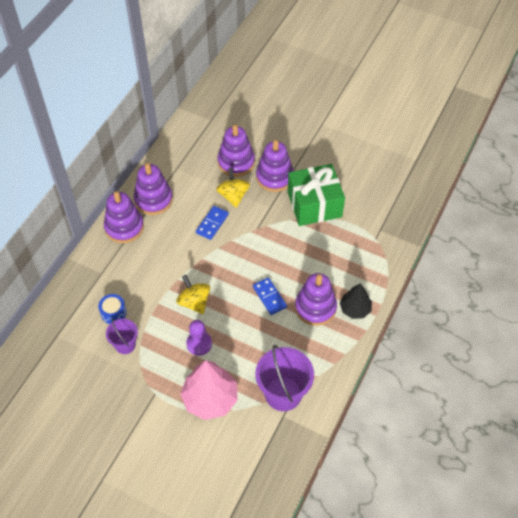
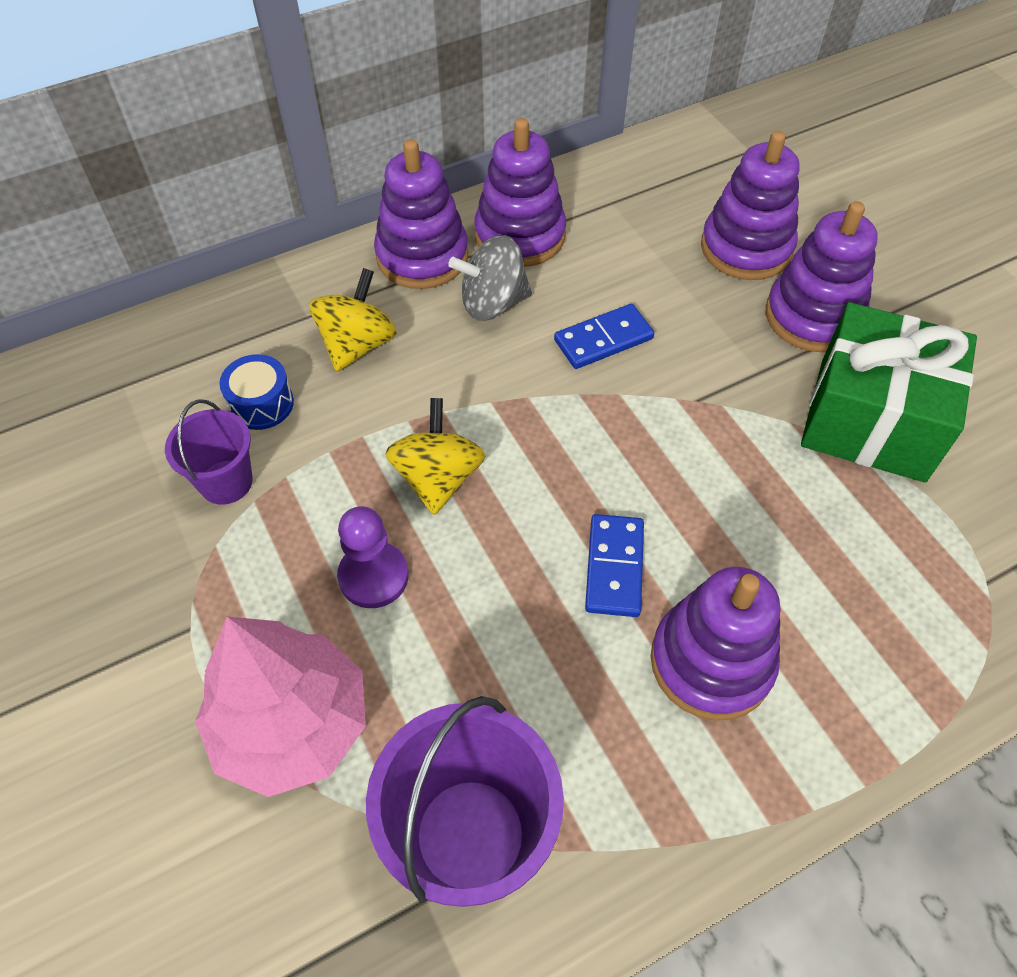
camera: 35 degrees right, 0 degrees up
(164, 231) = (493, 303): none -> grey spinning top
(233, 196) = (691, 308): yellow spinning top -> yellow spinning top (357, 345)
(355, 309) = (816, 731): black tree -> none

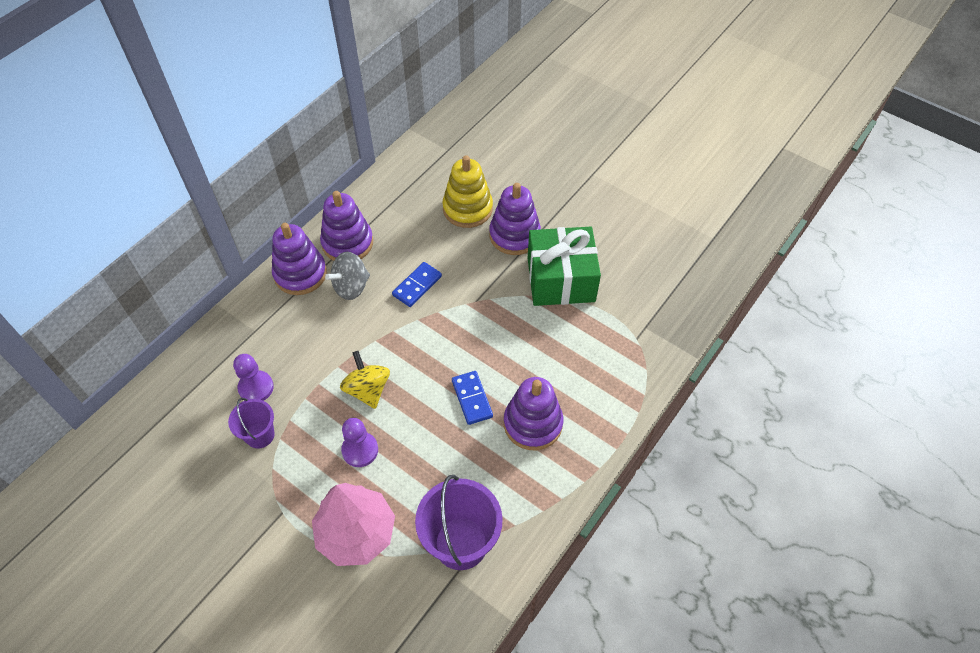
camera: 25 degrees left, 0 degrees up
(261, 404) = (256, 387): blue drum -> purple pawn
(357, 345) = (290, 336): yellow spinning top -> none
(746, 248) = (467, 209): purple stacking toy -> yellow stacking toy

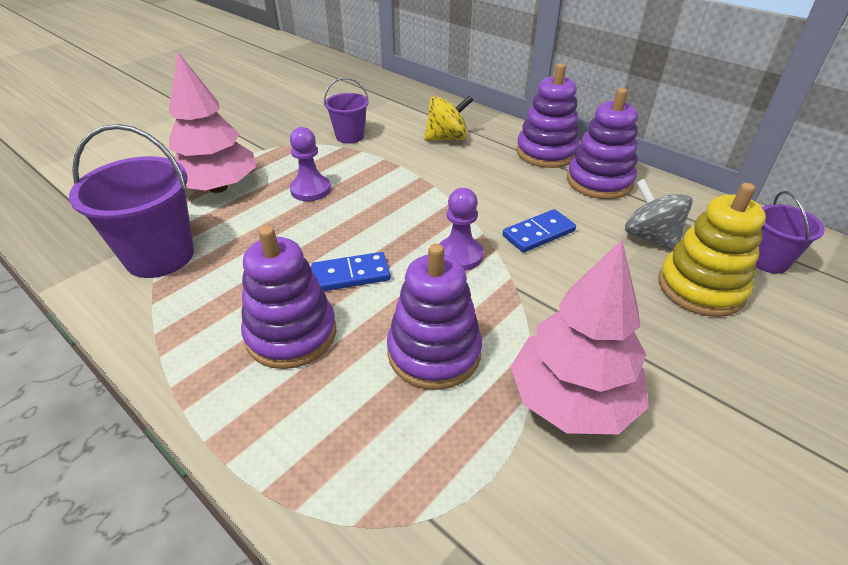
camera: 95 degrees right, 15 degrees down
(256, 387) = (403, 133): purple pawn -> purple pawn (459, 255)
(351, 287) = (531, 184): grey spinning top -> grey spinning top (650, 237)
(367, 390) = (385, 195): yellow spinning top -> yellow spinning top (447, 138)
(417, 286) = (538, 233): blue domino -> blue domino turned 75 degrees counterclockwise
(439, 171) = (768, 261): none -> purple bucket
(514, 235) = (661, 342): purple stacking toy -> purple stacking toy (434, 352)
(561, 279) = (571, 400): green gift -> pink tree

